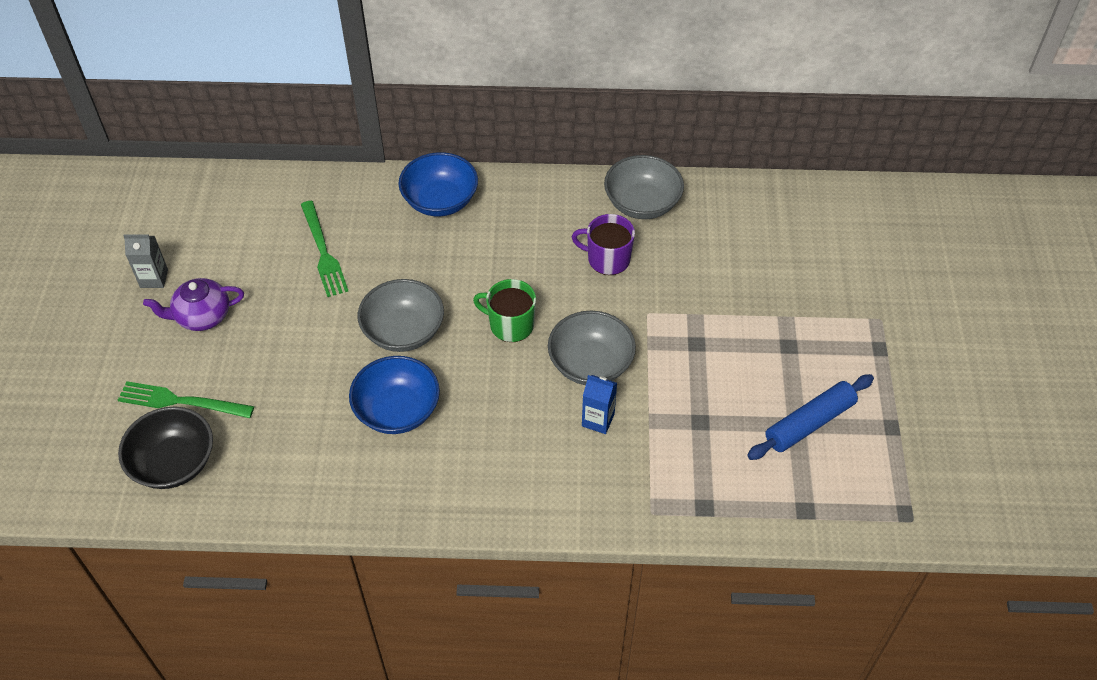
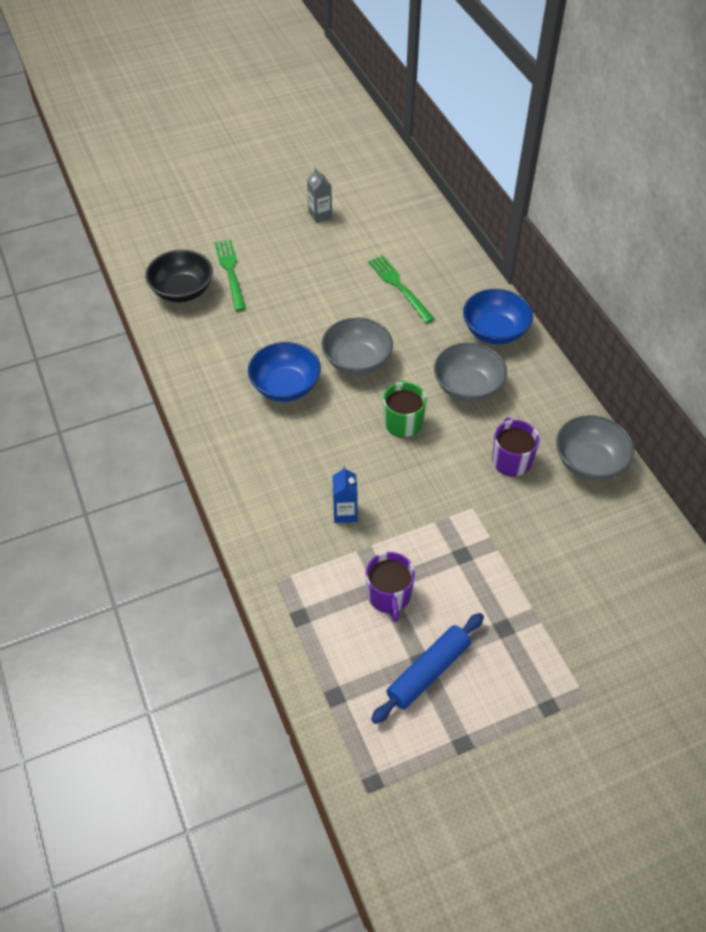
camera: 65 degrees right, 0 degrees up
(202, 316) = (304, 251): purple teapot -> none
(323, 252) = (399, 287): green fork -> green fork turned 105 degrees clockwise
(590, 364) = (396, 488): grey bowl -> grey bowl (467, 387)
(714, 421) = (389, 596): none -> purple mug
(809, 423) = (428, 672): blue rolling pin -> blue rolling pin turned 75 degrees counterclockwise

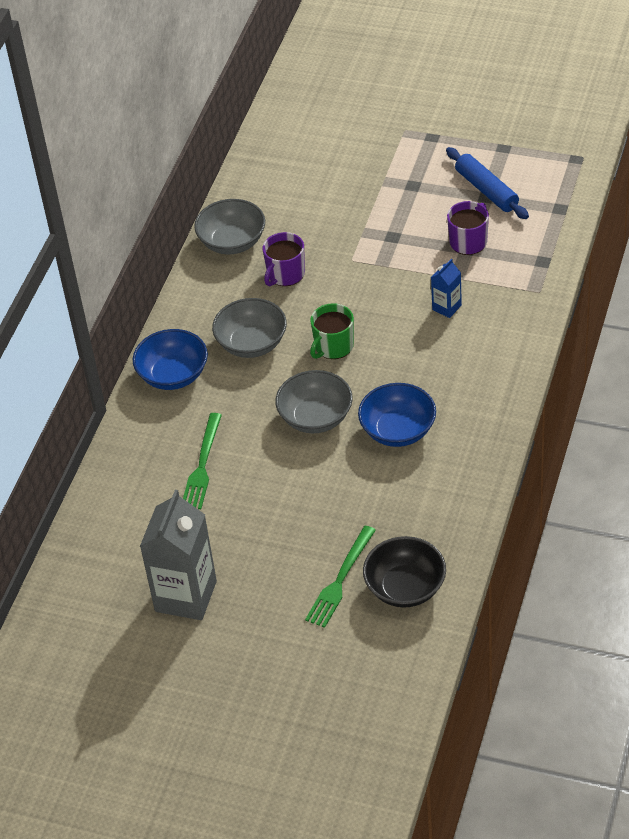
camera: 135 degrees left, 5 degrees down
(320, 214) = (186, 596): grey carton -> grey carton, size x2.10
(428, 672) = (486, 190): blue rolling pin -> blue rolling pin turned 60 degrees clockwise

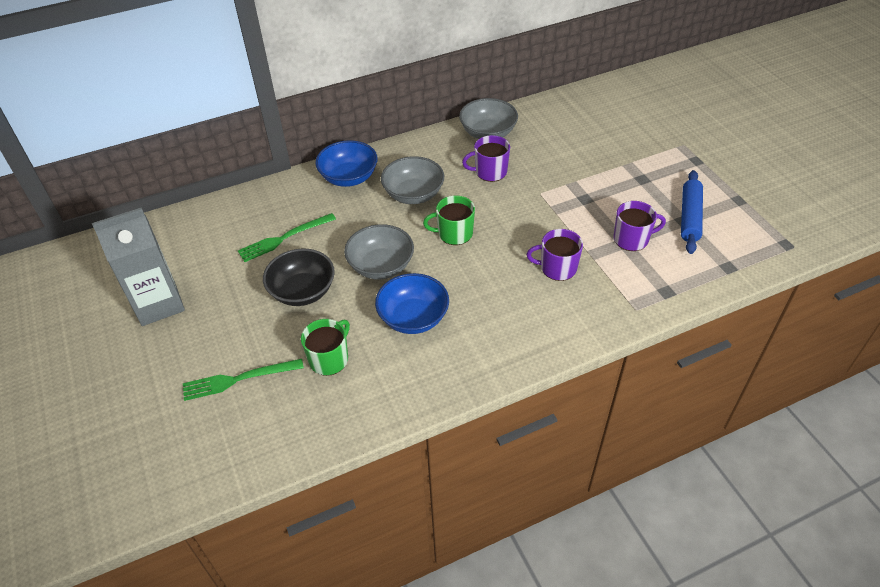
camera: 45 degrees right, 0 degrees up
(383, 509) = (329, 359): none -> green mug
(405, 587) = (262, 425): black bowl -> black bowl (302, 291)
(446, 307) = (557, 268): blue carton -> purple mug

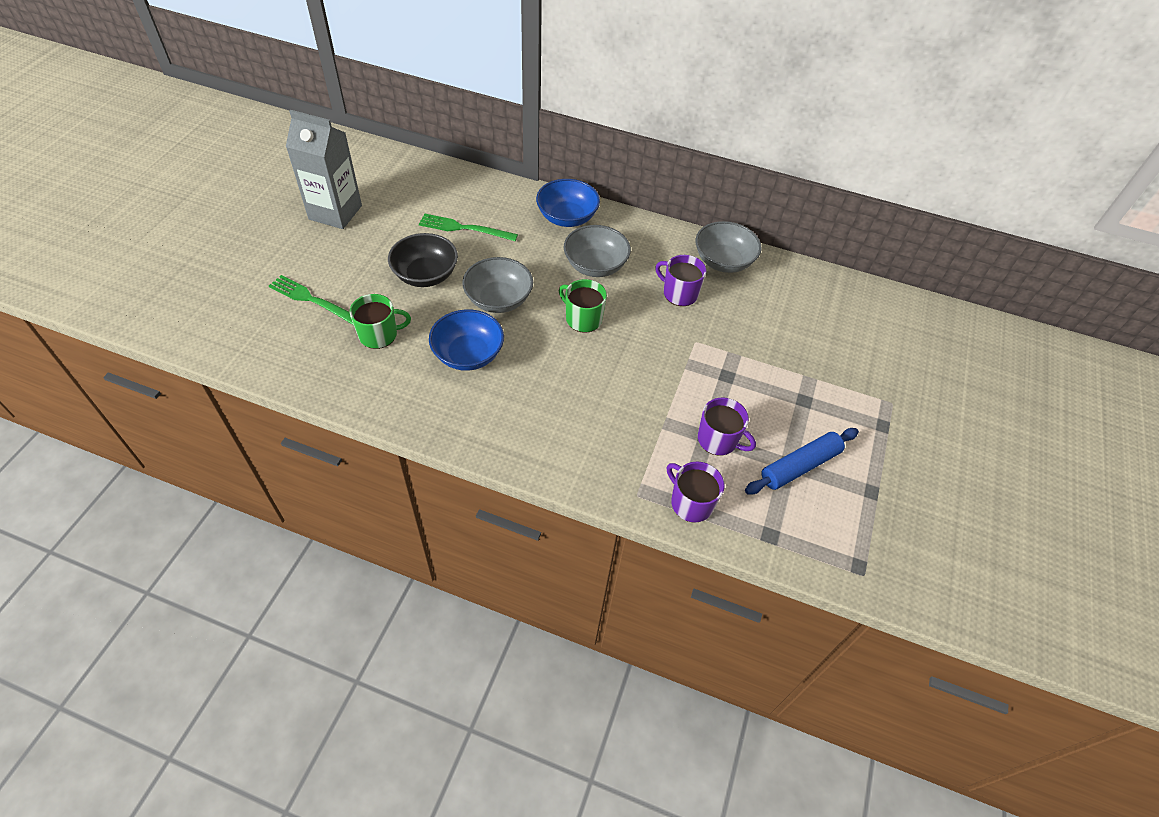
camera: 40 degrees right, 5 degrees up
(557, 268) = (622, 409): purple mug -> purple mug (691, 503)

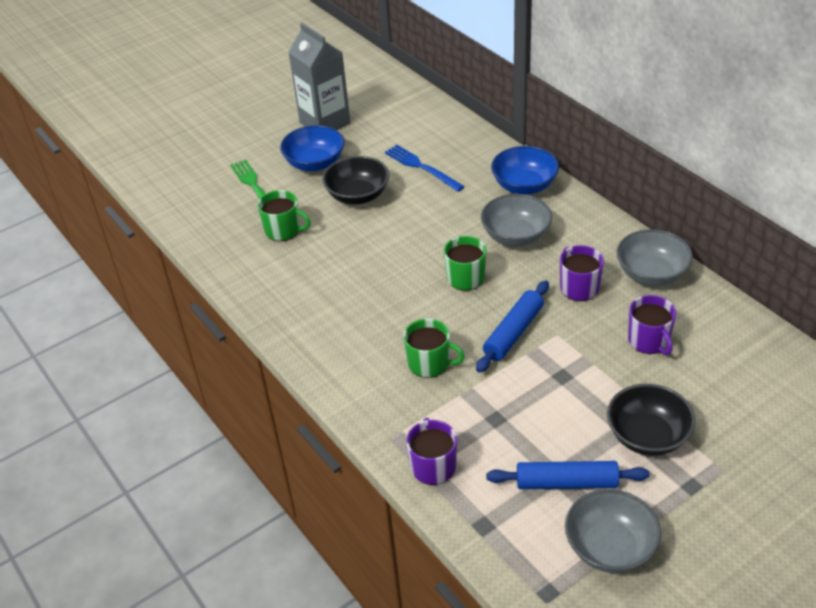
camera: 40 degrees right, 10 degrees down
(464, 228) = (422, 167): green fork -> blue fork
(468, 354) = (341, 271): blue bowl -> blue bowl (315, 163)
(498, 300) = (403, 236): grey bowl -> grey bowl (610, 547)
(615, 410) = (429, 363): none -> green mug
(660, 353) = (513, 332): none -> blue rolling pin
(718, 440) = (505, 426): purple mug -> purple mug (649, 341)
(824, 399) = (647, 436): none -> black bowl

